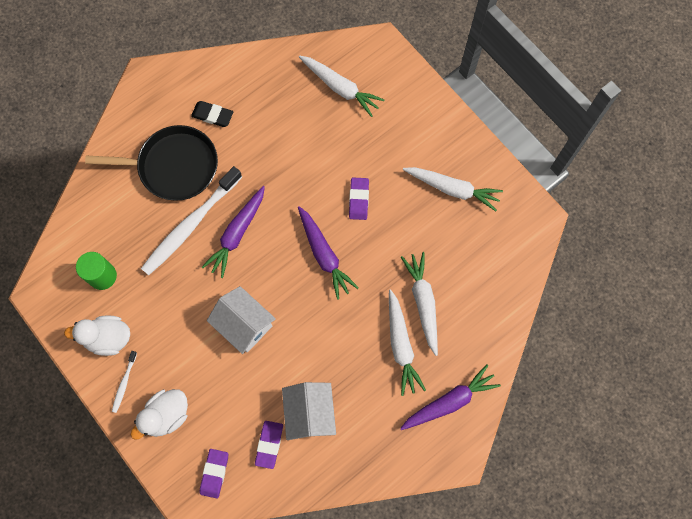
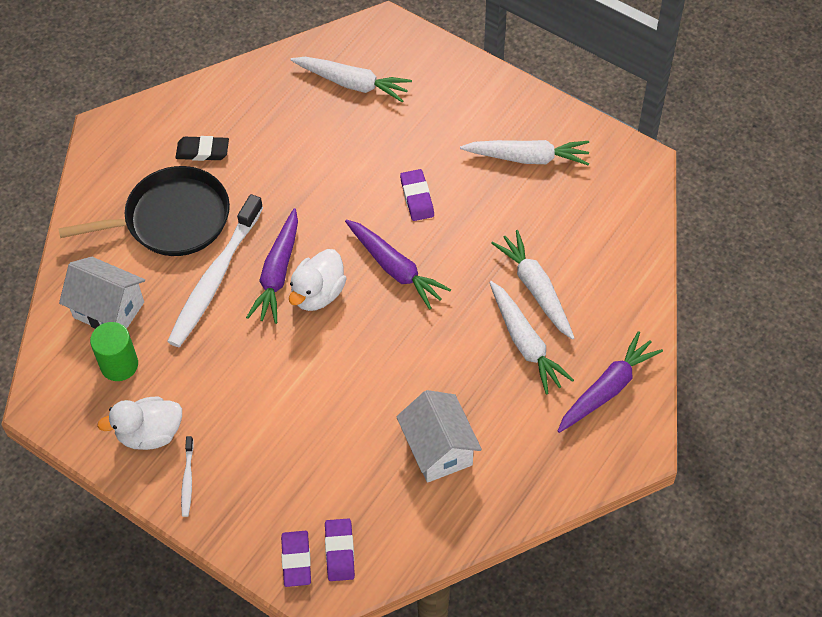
camera: 15 degrees left, 15 degrees down
(166, 415) = (255, 501): white duck -> white duck (318, 293)
(244, 325) = (321, 372): white house -> white house (109, 310)
(269, 444) = (399, 499): purple eraser -> purple eraser (296, 560)

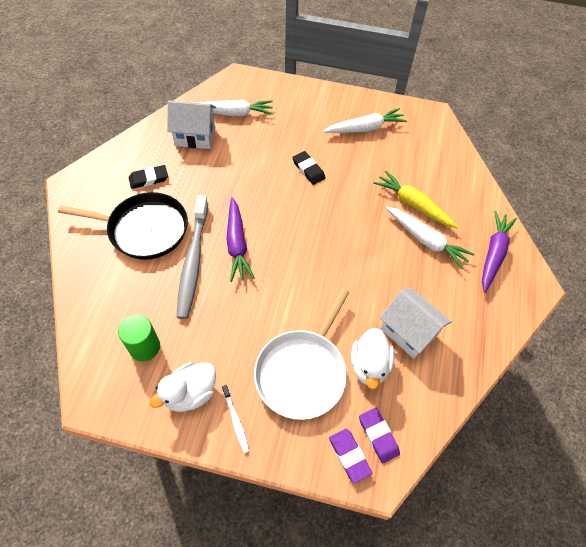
camera: 25 degrees left, 0 degrees up
(109, 310) = (120, 308): white house -> white house (195, 136)
(171, 219) = (144, 229): black pan -> black pan turned 45 degrees clockwise
(215, 278) = (193, 261): white toothbrush -> grey toothbrush
(287, 453) = (302, 372): none -> white pan
(318, 293) = (272, 249): white duck -> white duck (369, 365)
(395, 268) = (316, 218): purple carrot -> none
(417, 197) = (308, 170): purple eraser -> black eraser
(536, 289) = (413, 204): white carrot -> yellow carrot

